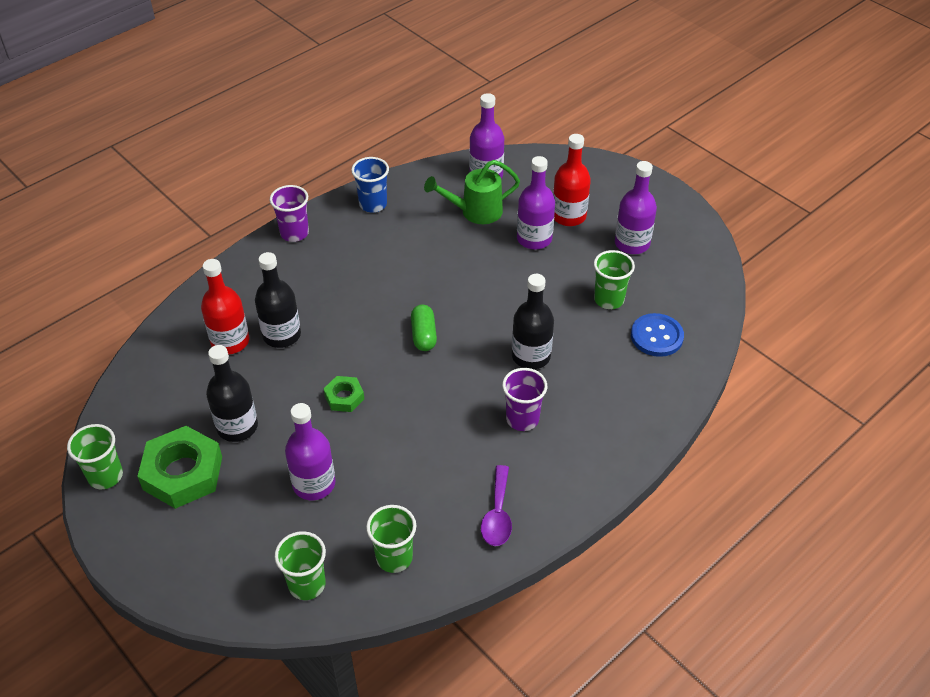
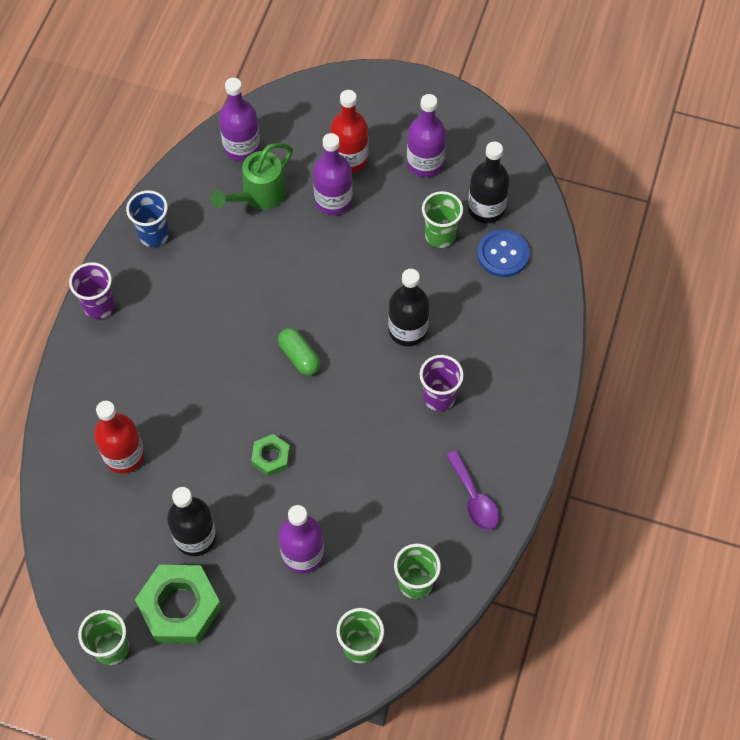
camera: 30 degrees left, 15 degrees up
(281, 335) = (168, 423): black bottle -> black bottle (486, 208)

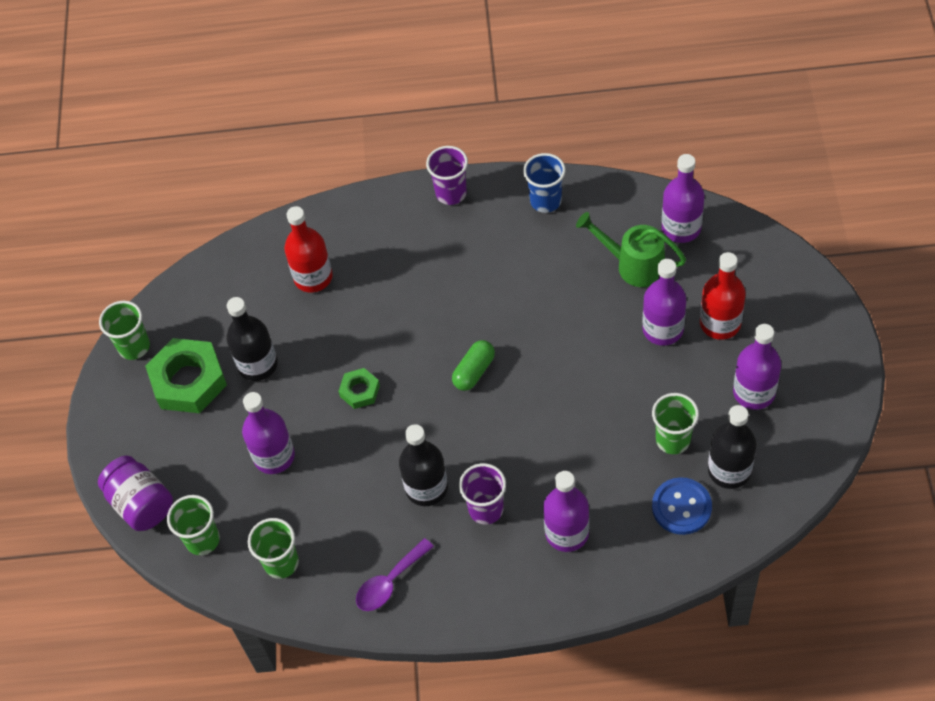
camera: 75 degrees right, 5 degrees down
(295, 693) = (141, 504): none -> purple jar
(407, 330) = (548, 452): black bottle -> black bottle (426, 488)
(488, 344) = (567, 533): none -> purple bottle

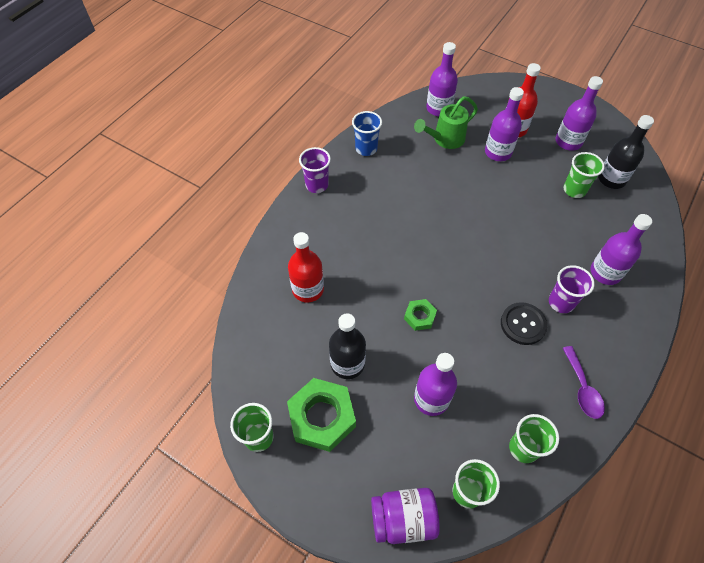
camera: 60 degrees left, 0 degrees up
(426, 488) = (523, 324): black bottle -> black button
(474, 371) = (455, 249): green capsule -> none
(681, 507) = (622, 212): blue button -> none

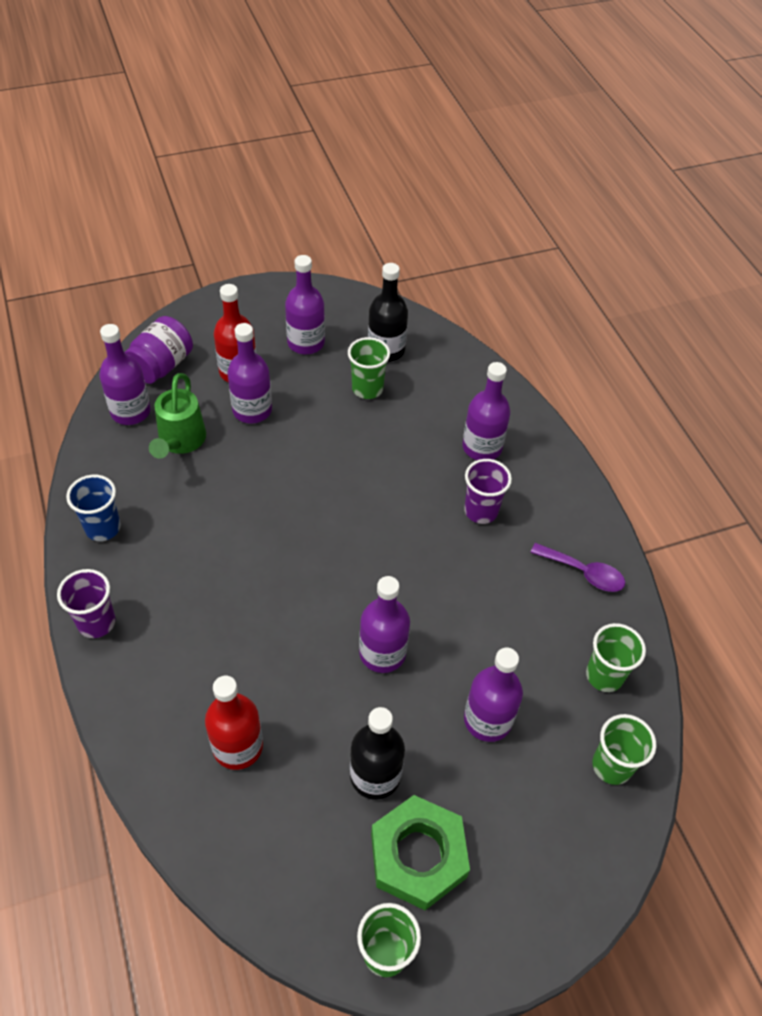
camera: 55 degrees left, 5 degrees down
(403, 519) = (596, 855): purple jar -> purple jar (162, 366)
(419, 316) = (382, 653): green nut -> purple bottle
(523, 324) = (475, 564): black button -> none

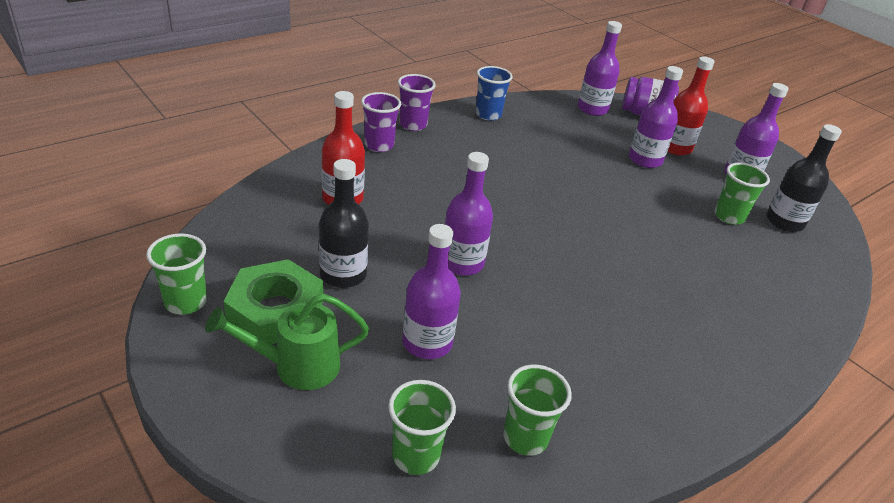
camera: 70 degrees right, 15 degrees down
(180, 442) = (585, 133): green watering can -> green watering can (296, 366)
(481, 511) = (659, 309): purple cup -> purple cup (379, 145)
(482, 447) = (736, 301): purple bottle -> none
(583, 573) = (646, 404): purple spoon -> none

